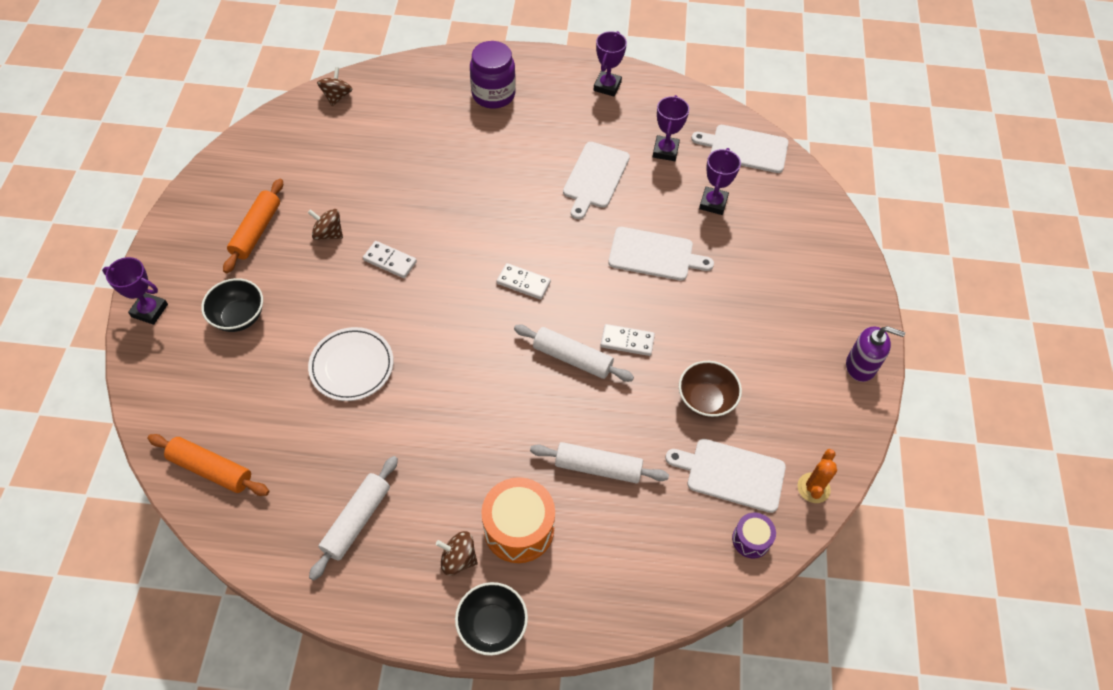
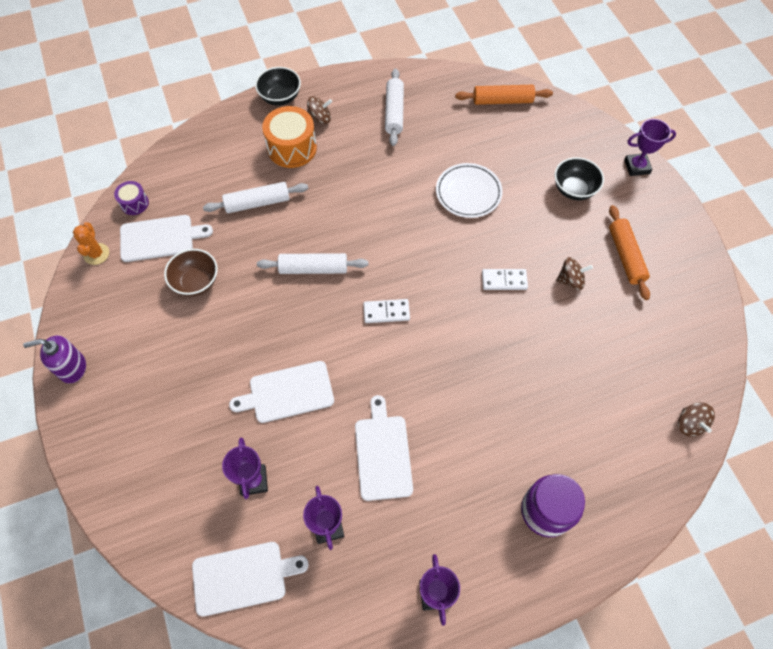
camera: 155 degrees right, 5 degrees up
(627, 341) = (277, 301): white domino -> none

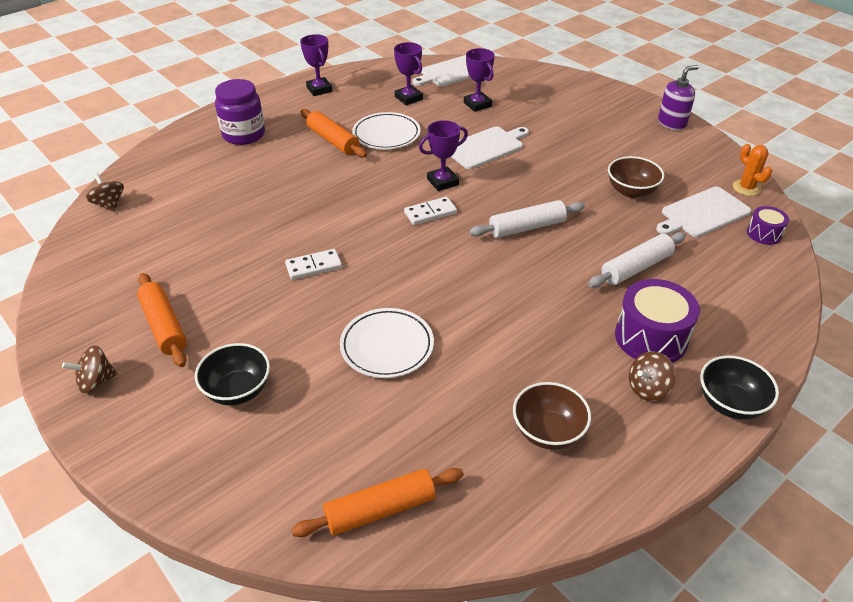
camera: 160 degrees right, 20 degrees down
(292, 148) = (651, 338): orange drum -> purple drum
(383, 453) = (386, 134): white cutting board -> white plate
(394, 112) = (548, 432): white rolling pin -> brown bowl
(445, 462) = (333, 140): none -> orange rolling pin
(570, 280) = (235, 285): brown spinning top -> brown spinning top (96, 381)
(636, 167) = (137, 453): purple trophy -> purple trophy (442, 182)

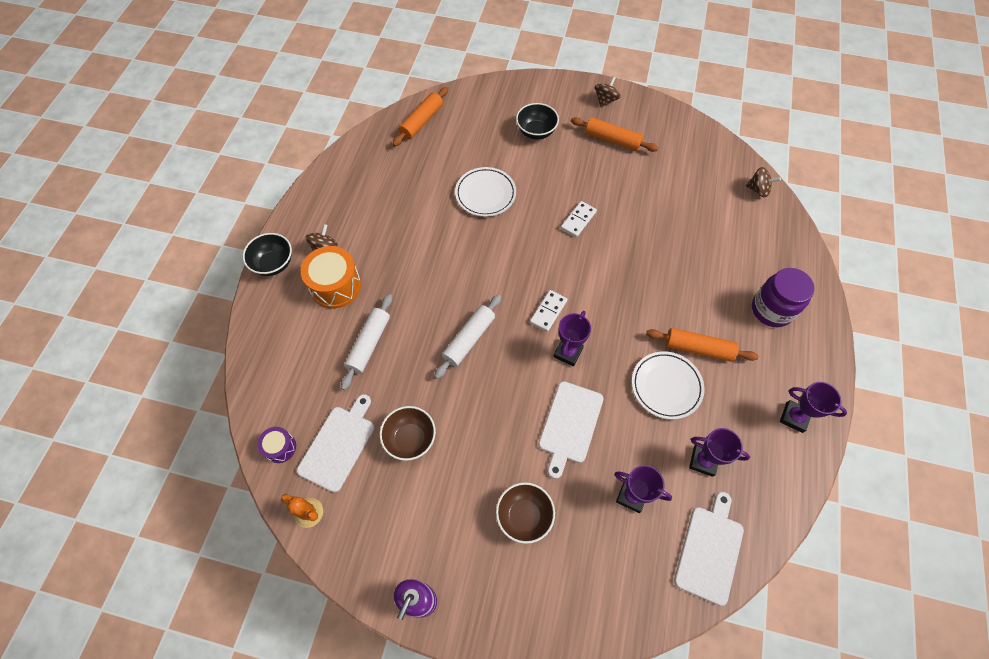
camera: 145 degrees right, 20 degrees up
(548, 432) = (367, 194): brown bowl -> brown bowl (524, 516)
(651, 338) = (335, 286): purple drum -> orange drum

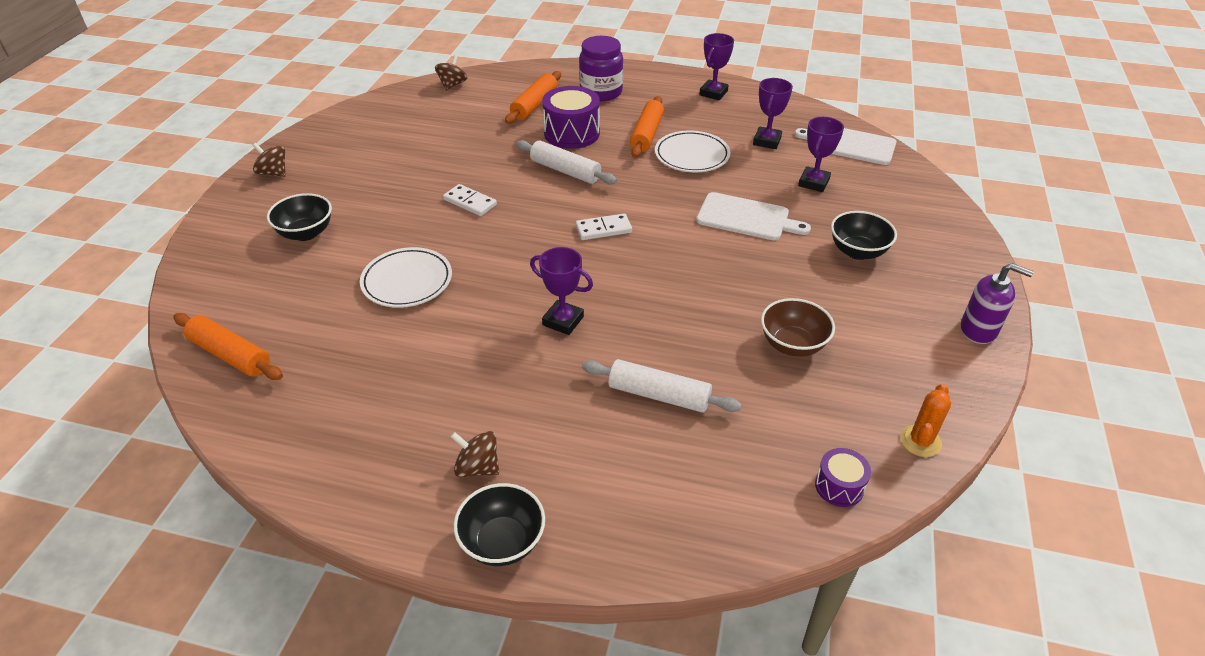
camera: 90 degrees left, 20 degrees down
(335, 286) = (555, 444): orange drum -> none
(338, 445) = (818, 417): white cutting board -> none
(469, 339) = (645, 295): white rolling pin -> white rolling pin (565, 171)
(524, 516) = (857, 251): brown bowl -> black bowl
(548, 312) = (603, 229): white domino -> white domino turned 45 degrees counterclockwise
(568, 352) = (658, 216): purple trophy -> purple trophy (563, 321)
(612, 140) = (346, 171): orange rolling pin -> orange rolling pin (534, 105)
(690, 286) = (572, 133): none -> purple drum

